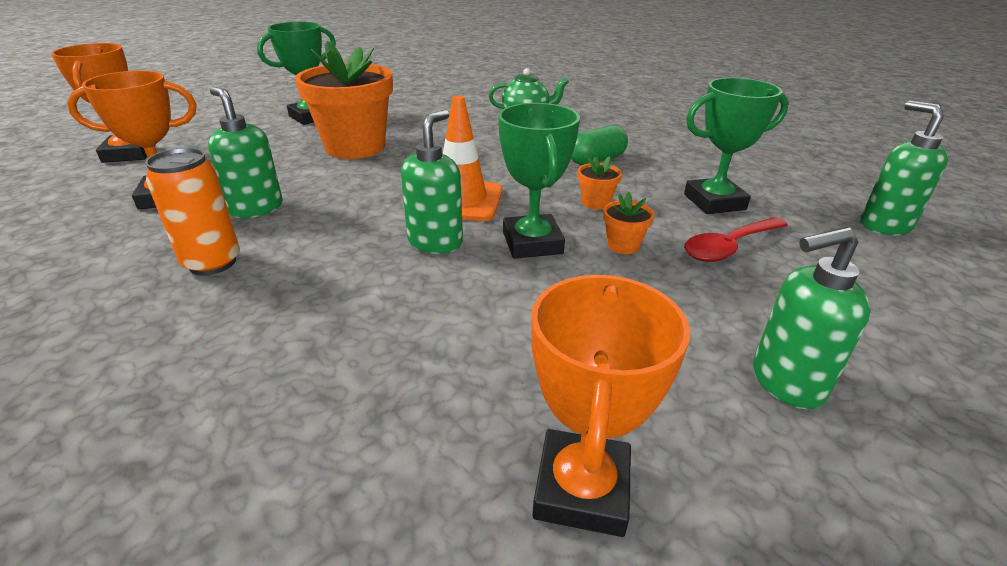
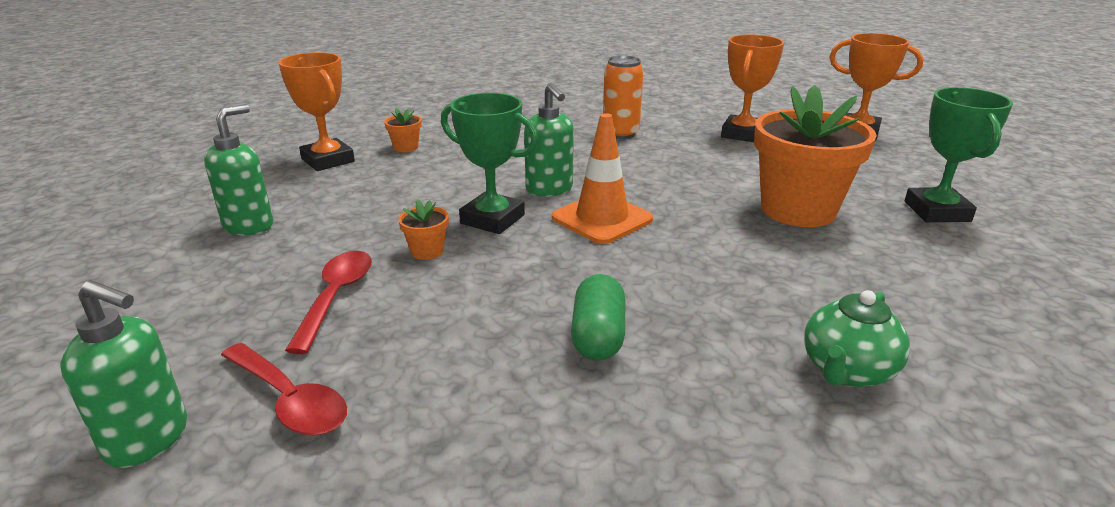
camera: 130 degrees right, 5 degrees down
(256, 208) = (687, 152): green soap dispenser -> none
(595, 203) = (504, 277): orange flower pot -> orange flower pot (406, 147)
(714, 202) = (392, 350): green trophy -> none
(792, 207) = (289, 400): none -> red spoon

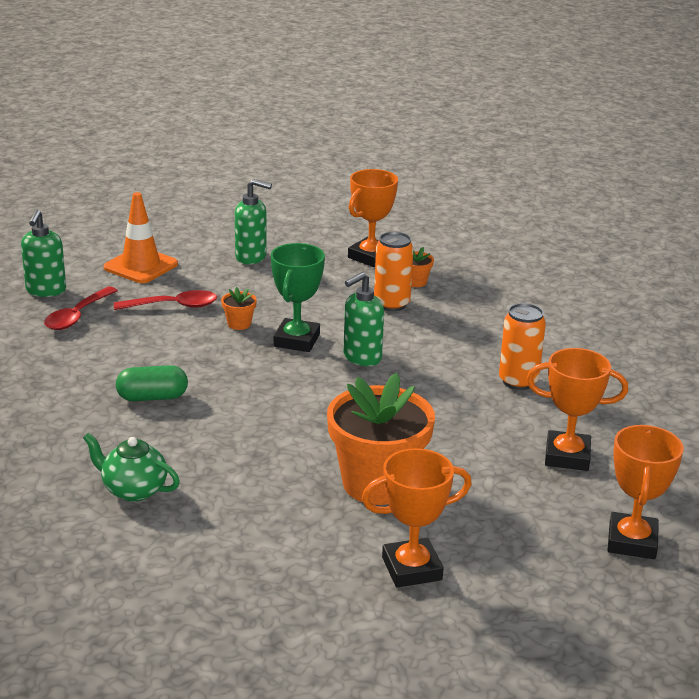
camera: 75 degrees right, 0 degrees up
(444, 163) = (391, 304): none -> orange can
(602, 219) = (317, 386): orange traffic cone -> orange traffic cone (141, 266)
(937, 211) = (411, 569): green trophy -> orange trophy

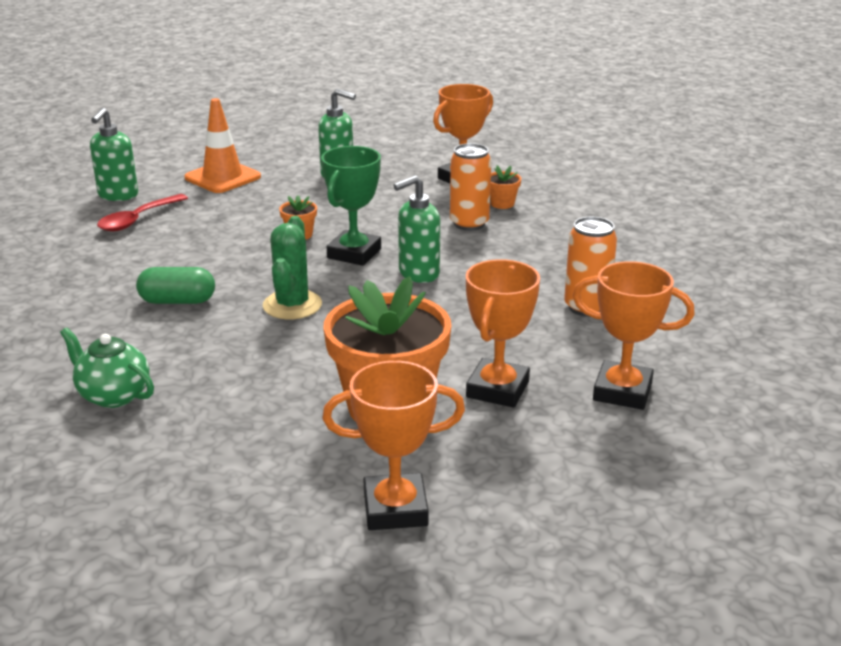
camera: 10 degrees right, 0 degrees up
(173, 306) = (239, 215): red spoon -> none
(259, 395) = (292, 305): none -> green cactus
(632, 541) = (679, 497): orange trophy -> orange trophy (497, 389)

